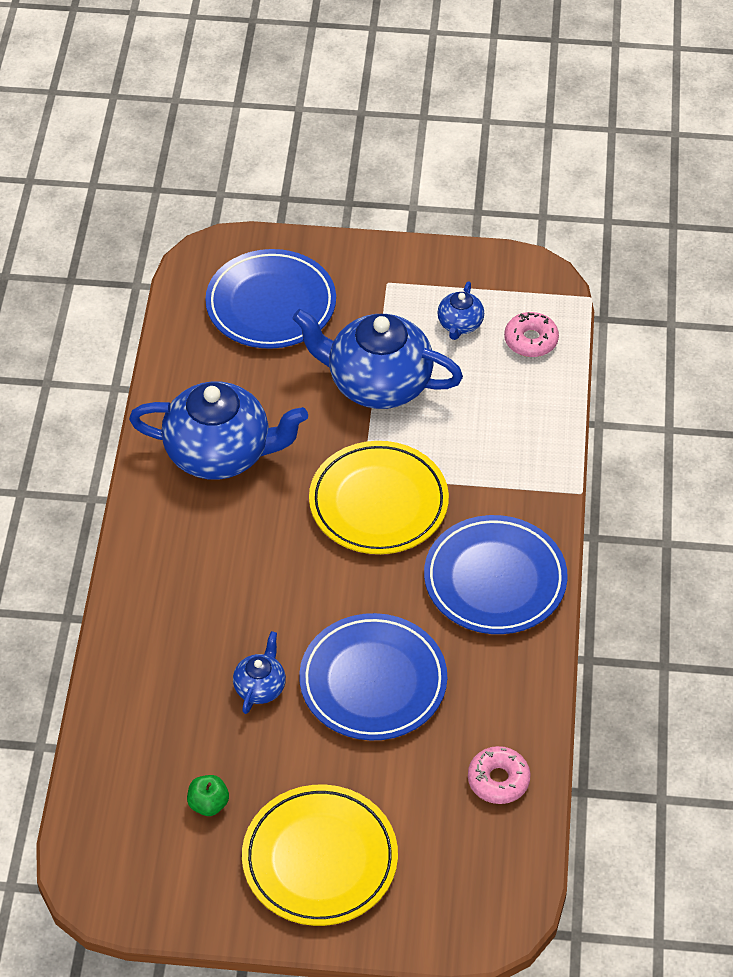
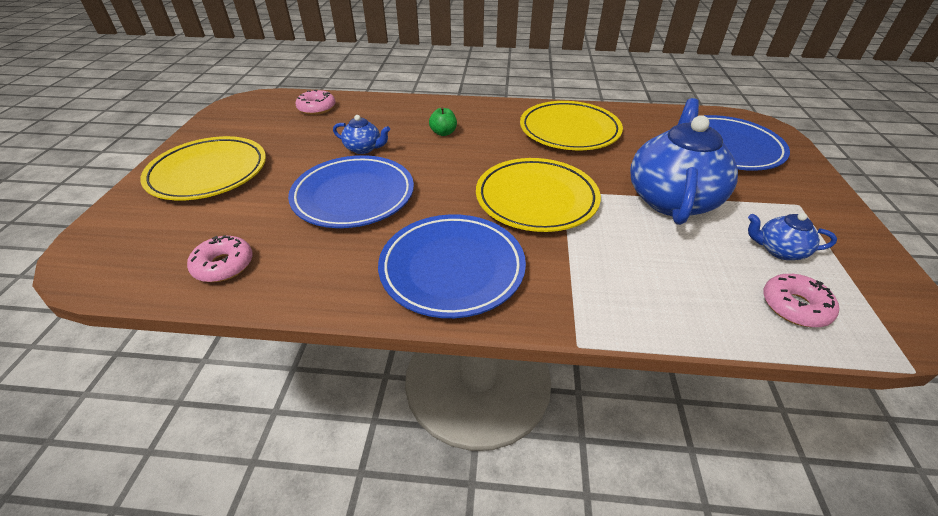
camera: 90 degrees right, 10 degrees down
(129, 770) = (317, 108): none -> pink donut
(208, 804) = (279, 132): green apple -> green apple (443, 133)
(220, 453) = (569, 131): blue teapot -> yellow plate

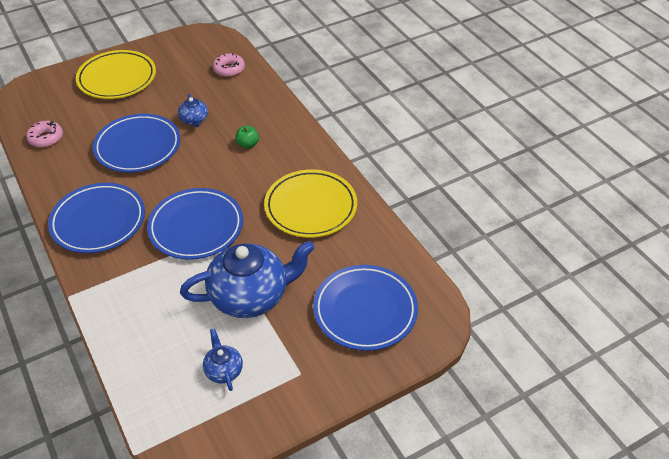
camera: 55 degrees right, 5 degrees up
(536, 199) = (196, 227): yellow plate -> blue plate
(795, 306) = (162, 387): pink donut -> none

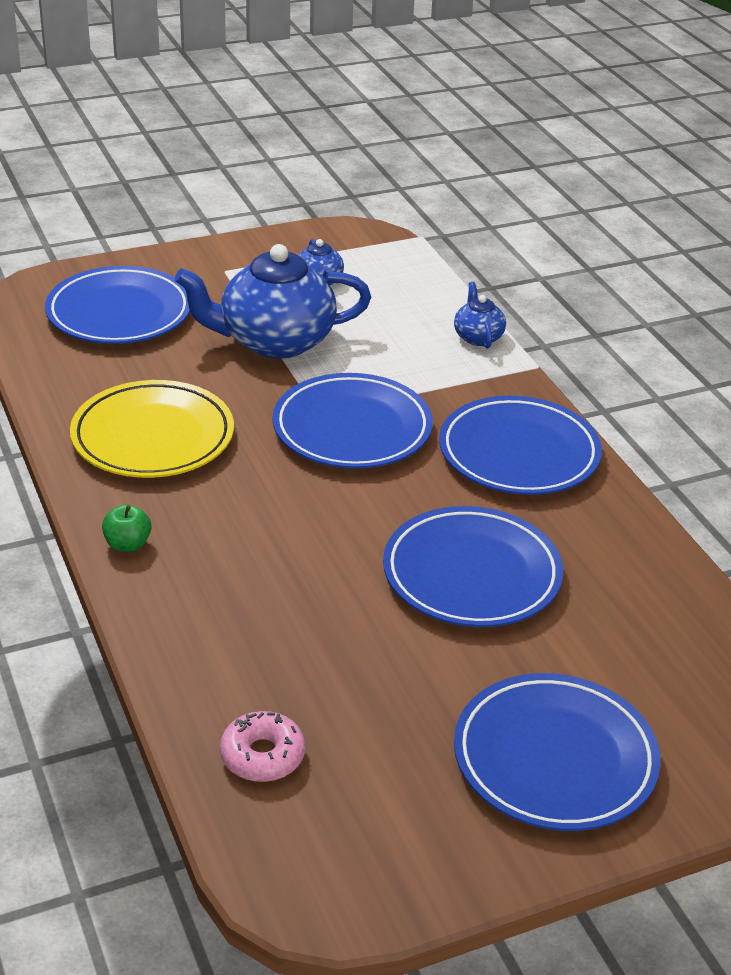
camera: 175 degrees left, 10 degrees down
(46, 138) = (673, 614): pink donut -> none
(117, 78) = (554, 759): yellow plate -> blue plate
(194, 120) = (354, 620): blue teapot -> blue teapot (478, 337)
(247, 144) = (244, 555): green apple -> green apple (127, 544)

